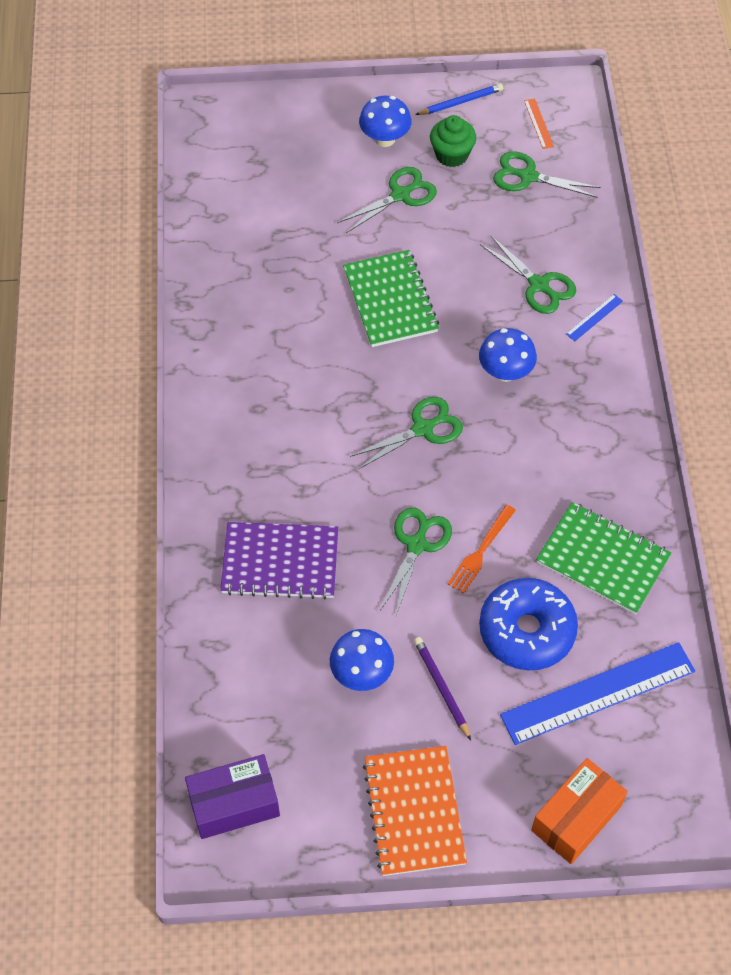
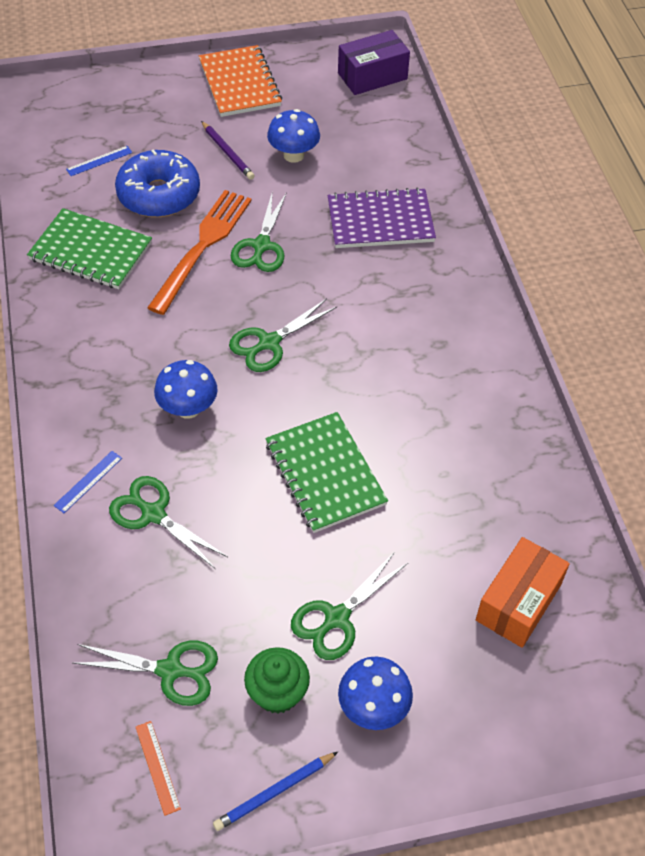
camera: 170 degrees right, 5 degrees down
(480, 552) = (202, 246): orange fork -> orange fork, size x1.77
(576, 818) = (119, 90): orange box -> orange box (518, 602)
(598, 693) = (99, 161): blue ruler -> blue ruler, size x0.41

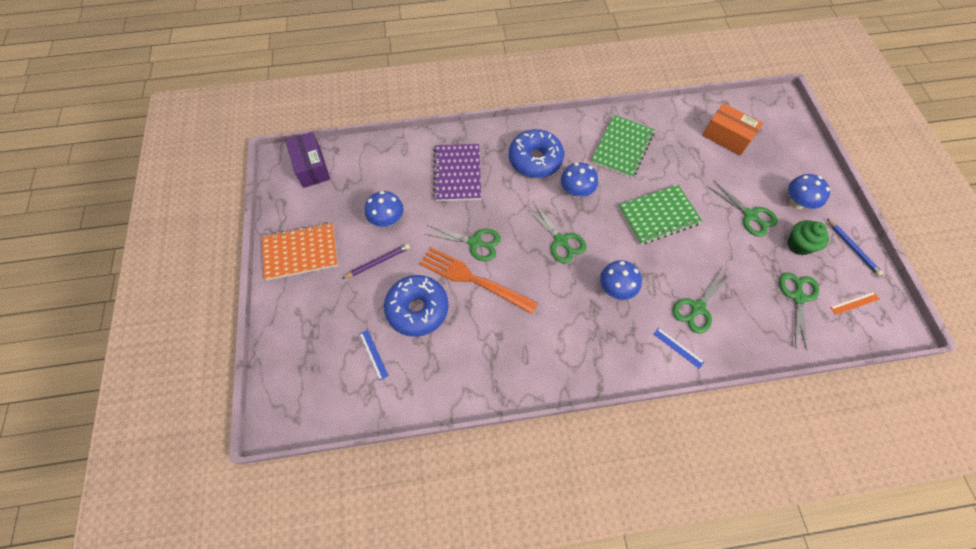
camera: 85 degrees left, 10 degrees up
(91, 251) = (473, 356): green notebook -> green notebook (622, 147)
(363, 363) = (576, 191): none -> blue mushroom
(420, 311) = (535, 159): none -> blue donut

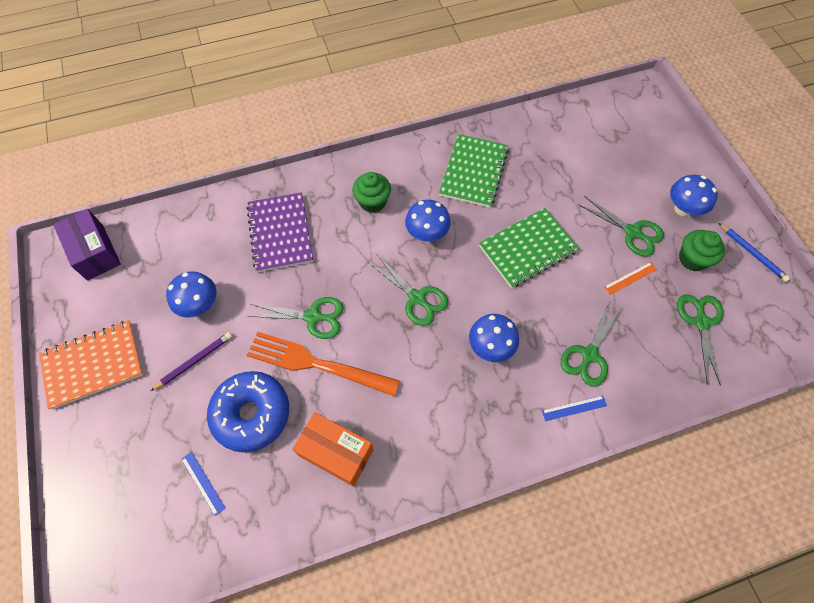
camera: 10 degrees left, 0 degrees up
(535, 159) = (372, 202): blue donut -> green cupcake
(678, 347) = (574, 408): blue ruler -> blue ruler turned 45 degrees counterclockwise
(726, 137) = (592, 142): orange box -> orange box (336, 452)
(854, 303) = (764, 318): orange ruler -> orange ruler (630, 278)

